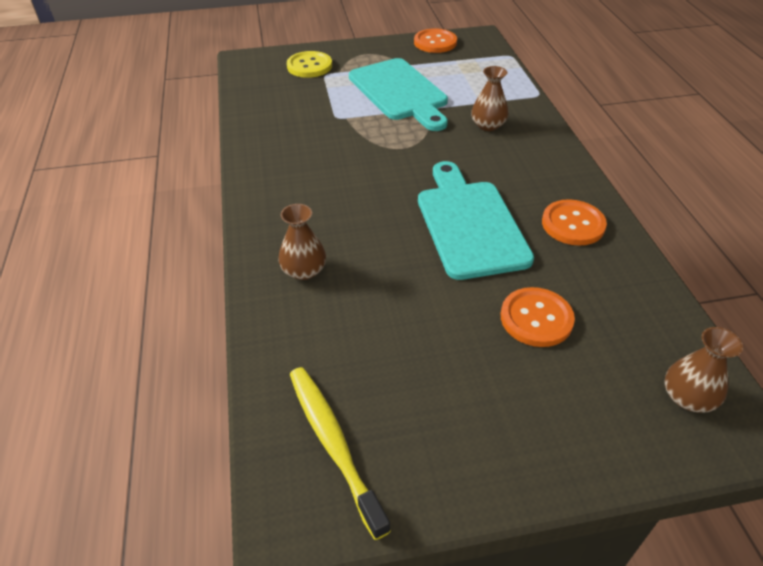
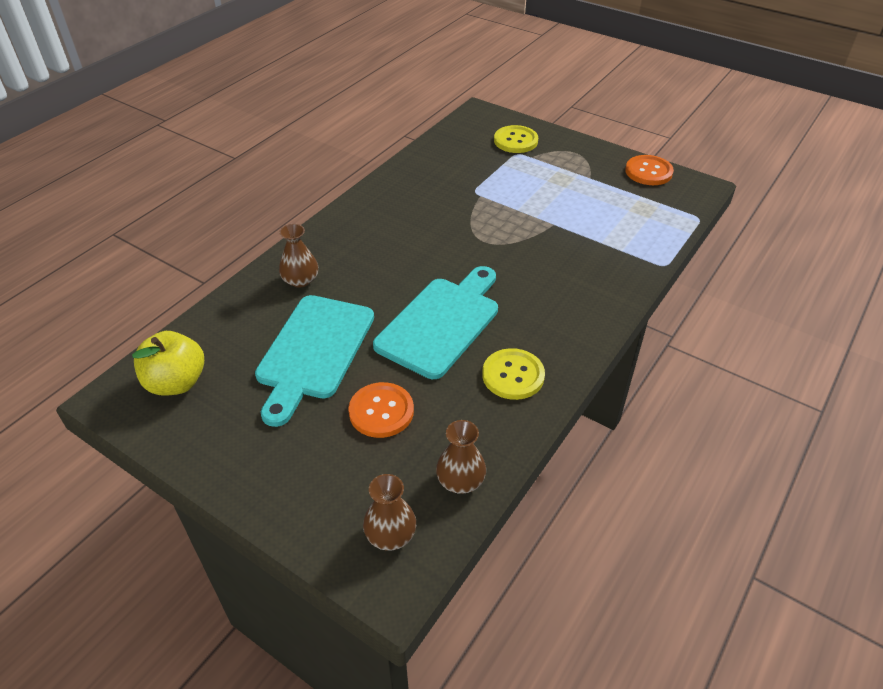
camera: 45 degrees right, 0 degrees up
(333, 444) = (176, 382): yellow toothbrush -> yellow apple
(399, 92) = (550, 198): turquoise cutting board -> turquoise cutting board (313, 351)
(488, 125) = (576, 263): brown vase -> brown vase (460, 480)
(573, 224) = (513, 375): orange button -> yellow button

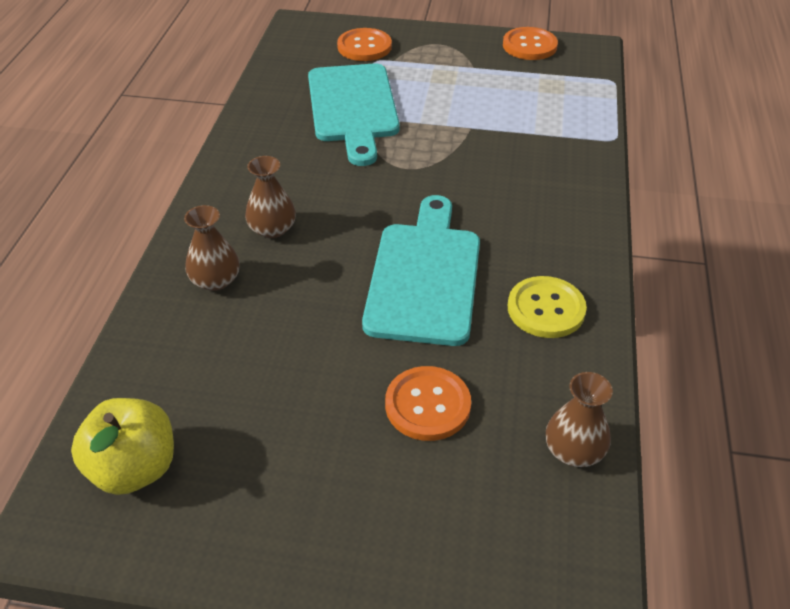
camera: 25 degrees left, 0 degrees up
(313, 351) = (293, 362): turquoise cutting board -> turquoise cutting board (352, 107)
(390, 534) = (541, 548): brown vase -> brown vase (272, 229)
(515, 141) = (364, 47): yellow button -> orange button

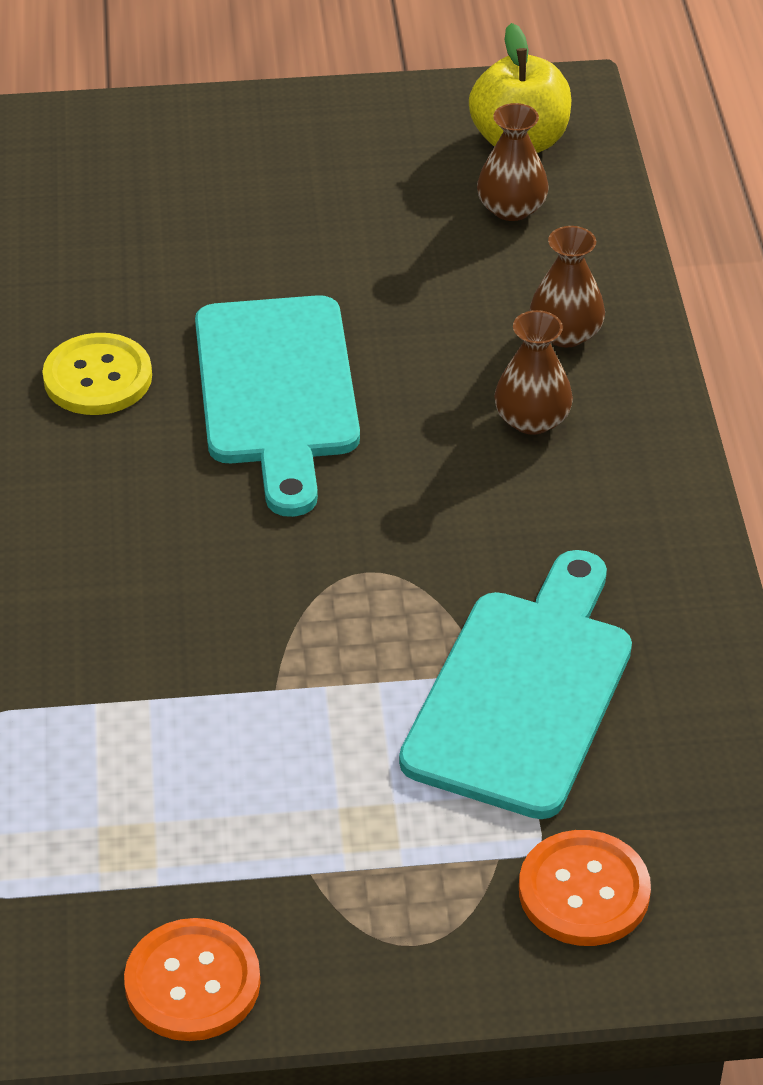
camera: 165 degrees right, 0 degrees up
(352, 107) = (524, 693): turquoise cutting board -> turquoise cutting board turned 45 degrees clockwise
(427, 405) = (228, 246): orange button -> none
(574, 450) = (53, 234): brown vase -> brown vase (511, 208)

